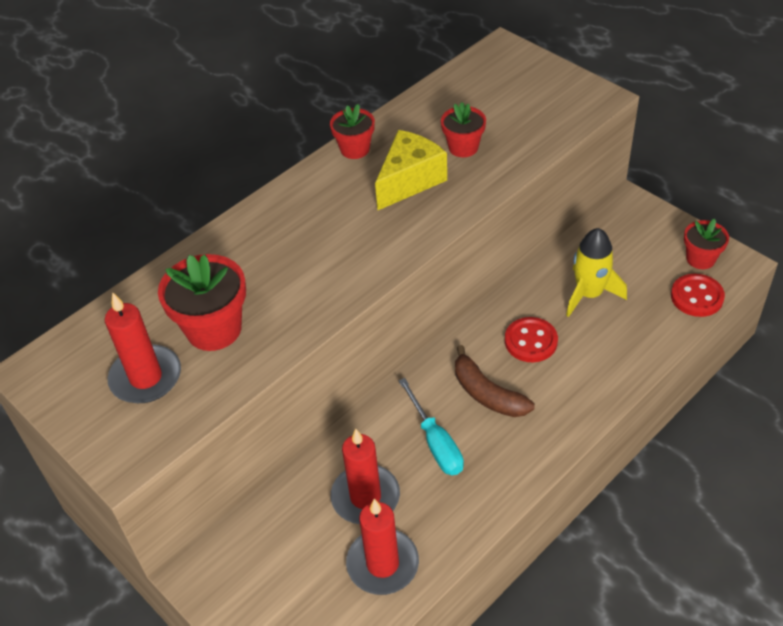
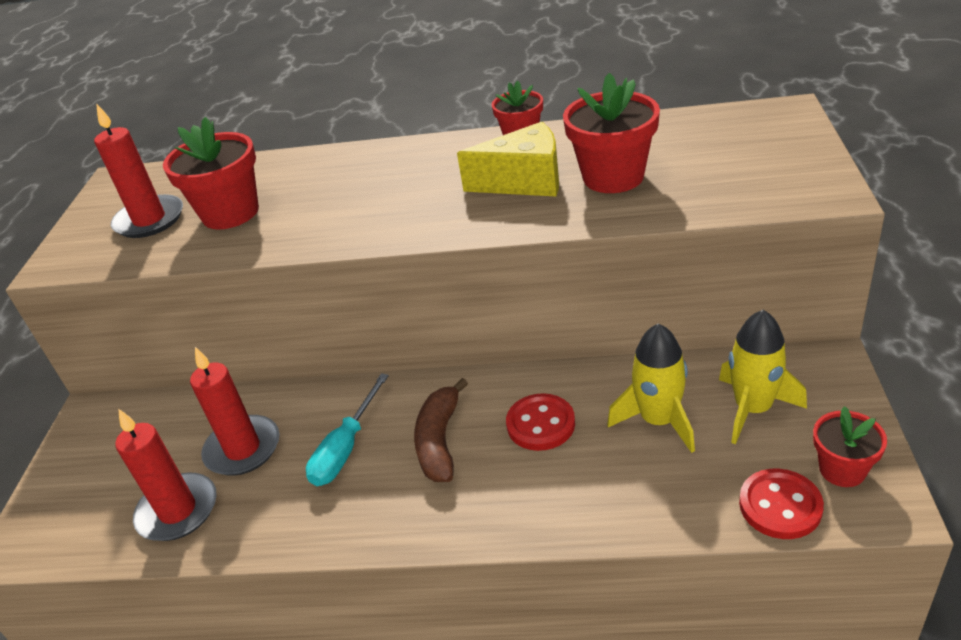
camera: 50 degrees right, 10 degrees down
(463, 147) = (613, 177): red flower pot -> red flower pot, size x1.63
(625, 254) = (753, 409): none -> yellow rocket

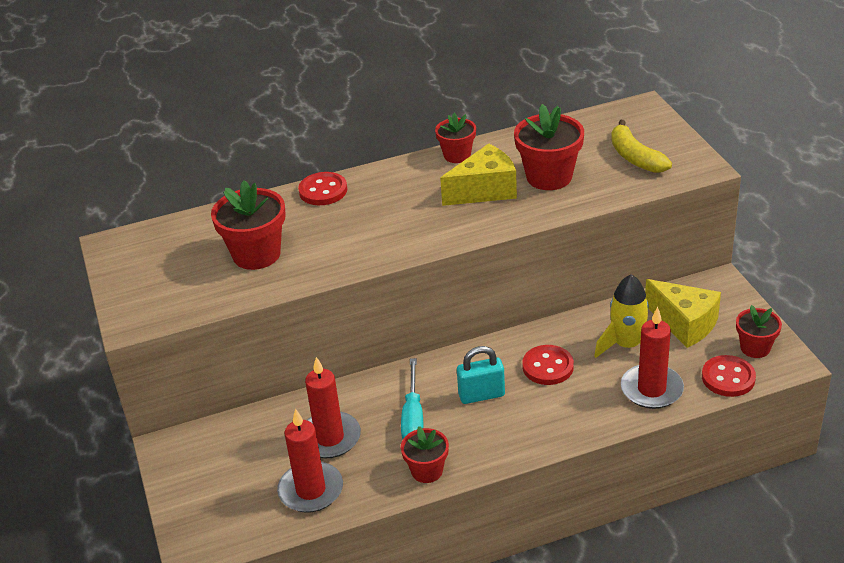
camera: 25 degrees left, 0 degrees up
(149, 220) = (185, 272): red candle -> red candle (651, 389)
(314, 526) = (427, 471): none -> red flower pot
(351, 156) = (323, 191): none -> red button
(439, 441) = (481, 395): brown banana -> turquoise padlock
(741, 168) = (635, 157): none -> yellow banana
(753, 409) = (684, 324): yellow rocket -> yellow cheese

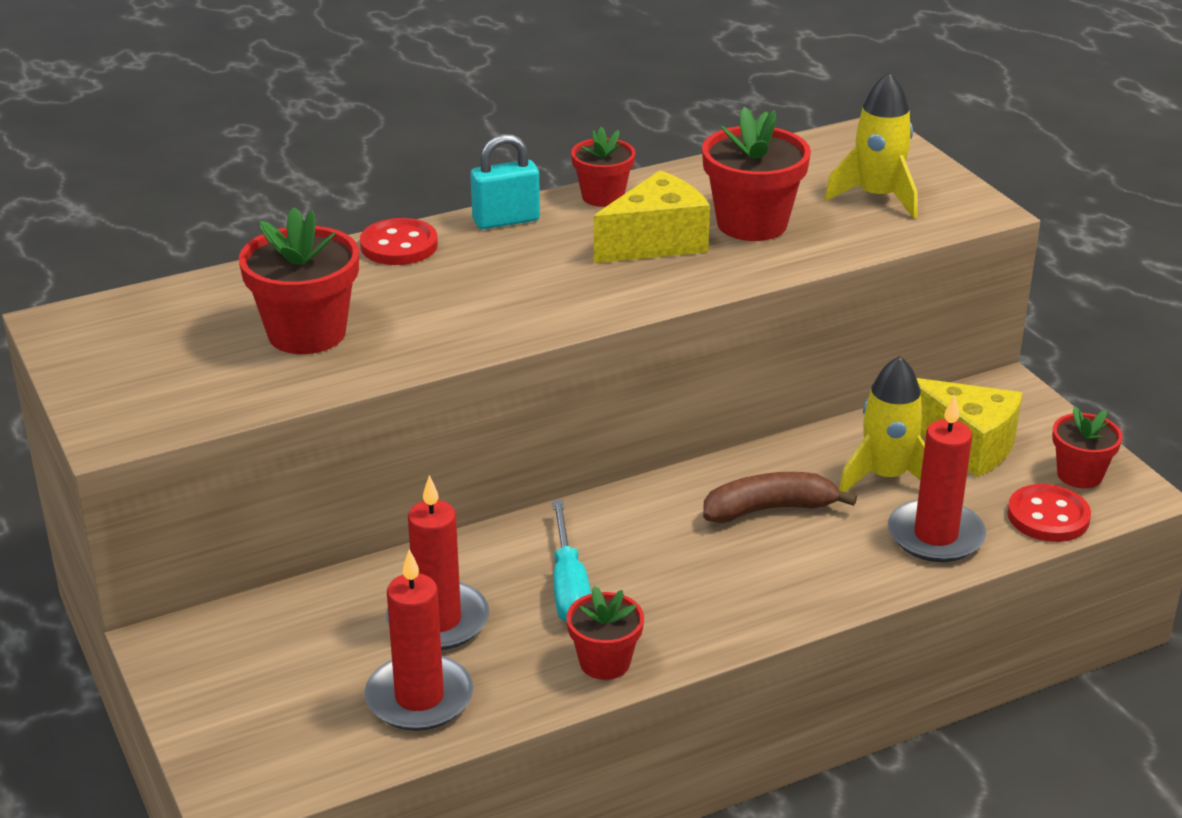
camera: 10 degrees left, 5 degrees down
(481, 395) = (672, 552): turquoise padlock -> turquoise padlock (506, 220)
(548, 367) = (769, 509): red button -> brown banana
(635, 157) = (877, 197): yellow banana -> yellow rocket

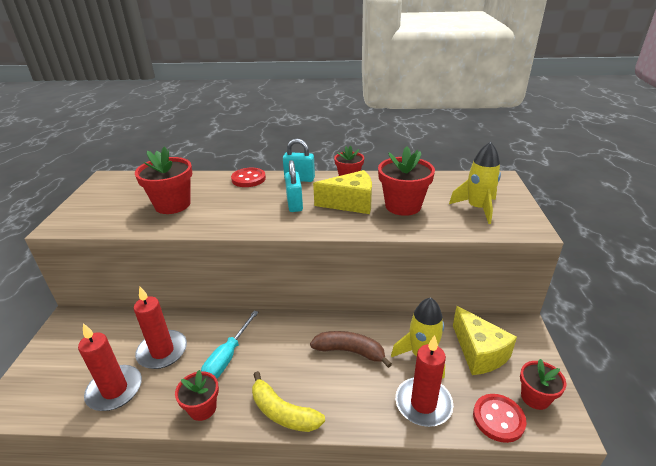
camera: 30 degrees right, 0 degrees up
(553, 269) = (294, 204): none -> turquoise padlock
(739, 620) = (283, 412): none -> yellow banana

